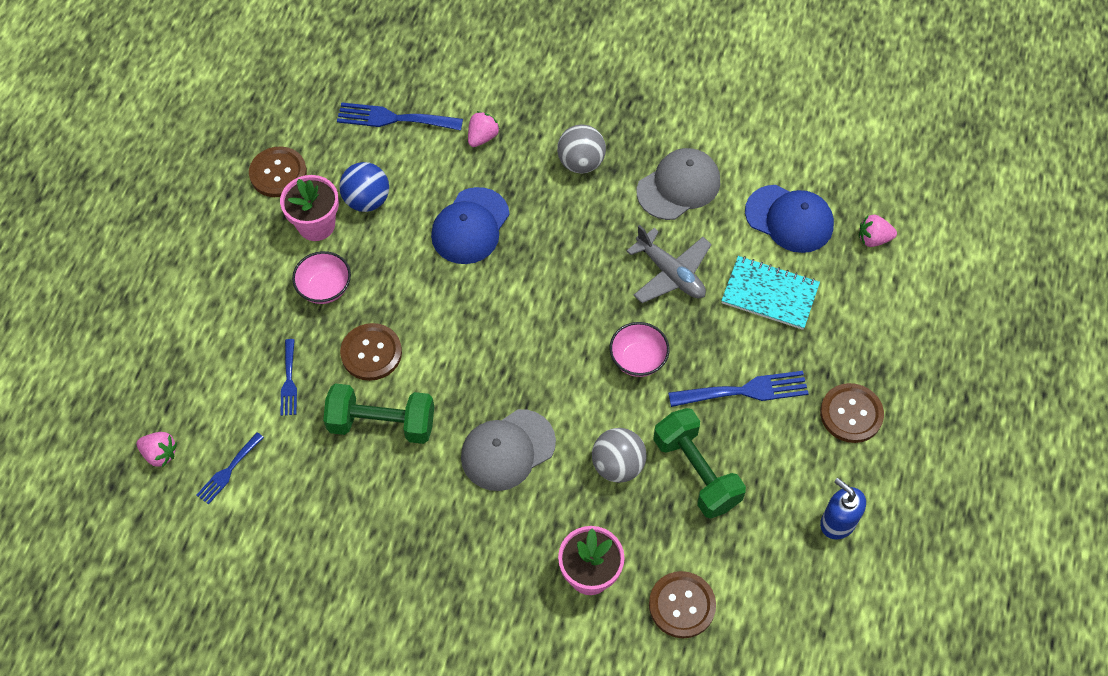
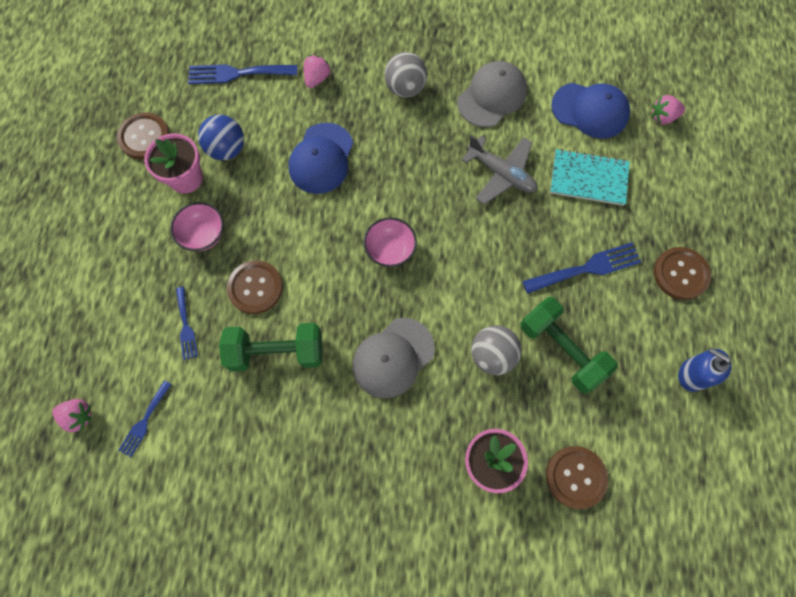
camera: 10 degrees left, 10 degrees up
(638, 359) = (489, 255): pink bowl -> pink bowl (390, 250)

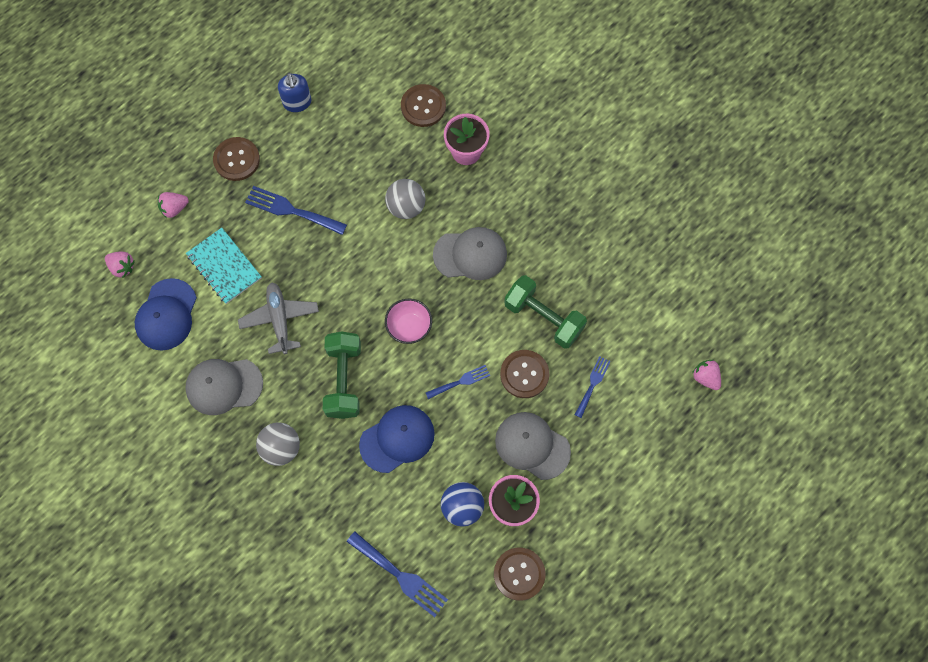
camera: 140 degrees left, 0 degrees up
(144, 421) = (663, 340): blue fork -> blue fork (460, 381)
(203, 235) = (532, 446): pink bowl -> grey cap
(317, 78) = (341, 516): pink strawberry -> pink strawberry (174, 208)
(561, 349) = (360, 176): green dumbbell -> green dumbbell (344, 380)
(590, 110) = (166, 315): blue cap -> blue cap turned 135 degrees counterclockwise

